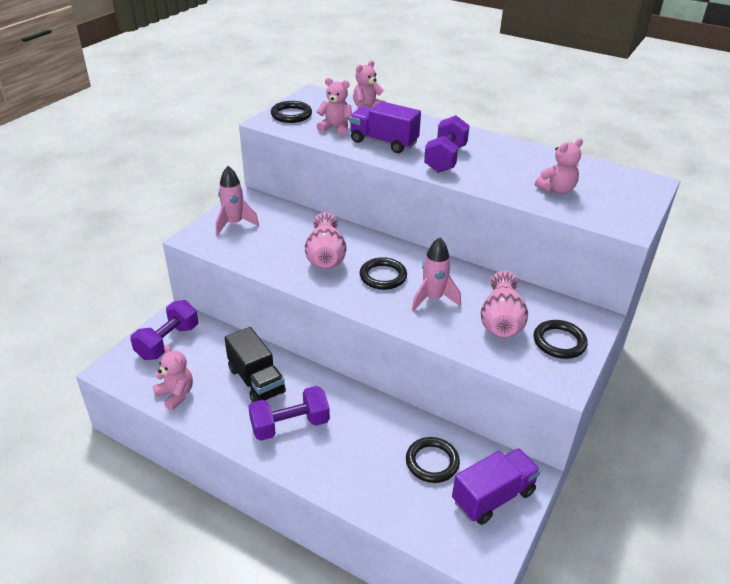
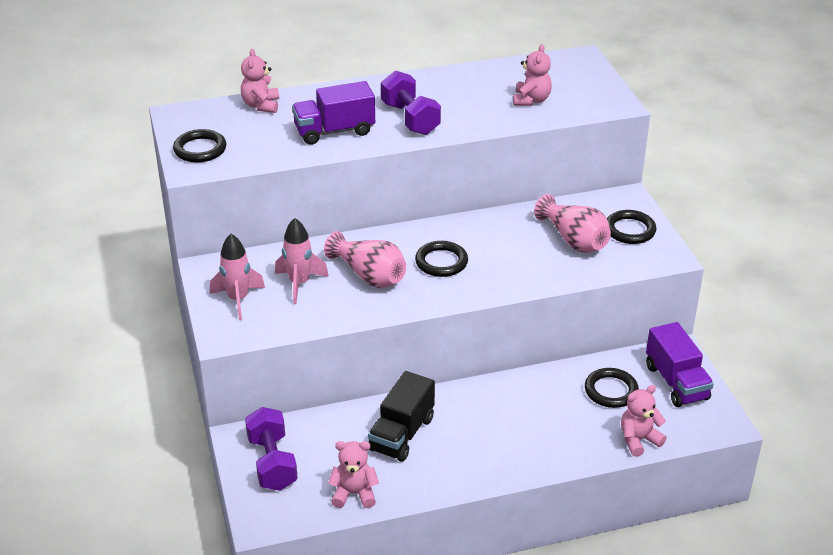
camera: 45 degrees left, 0 degrees up
(256, 381) = (401, 434): black truck -> black truck turned 105 degrees clockwise
(290, 425) = (480, 444): purple dumbbell -> none
(335, 128) = (268, 140): pink teddy bear -> pink teddy bear (638, 440)
(433, 299) = (505, 255): pink rocket -> pink rocket (299, 284)
(493, 497) = (676, 382): purple truck -> purple truck turned 150 degrees clockwise

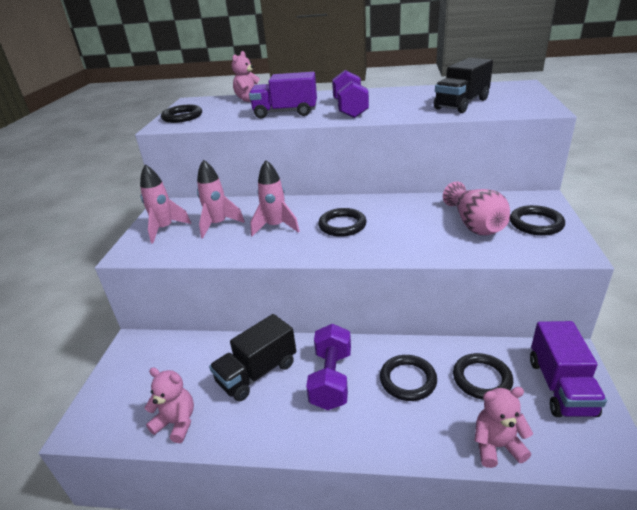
camera: 25 degrees right, 5 degrees down
(272, 463) = (137, 371): purple dumbbell -> purple dumbbell (331, 379)
(369, 275) = (275, 227): pink vase -> pink rocket
(531, 100) = (461, 104): pink teddy bear -> black truck
(547, 407) = (408, 380): none -> black ring

